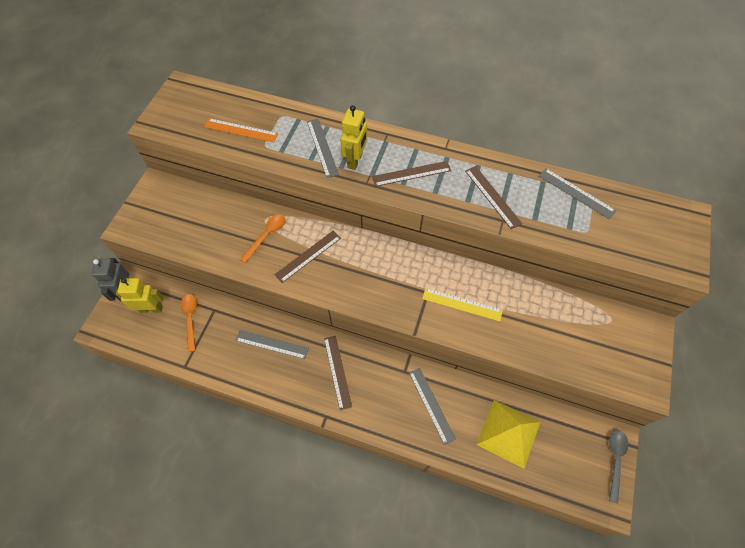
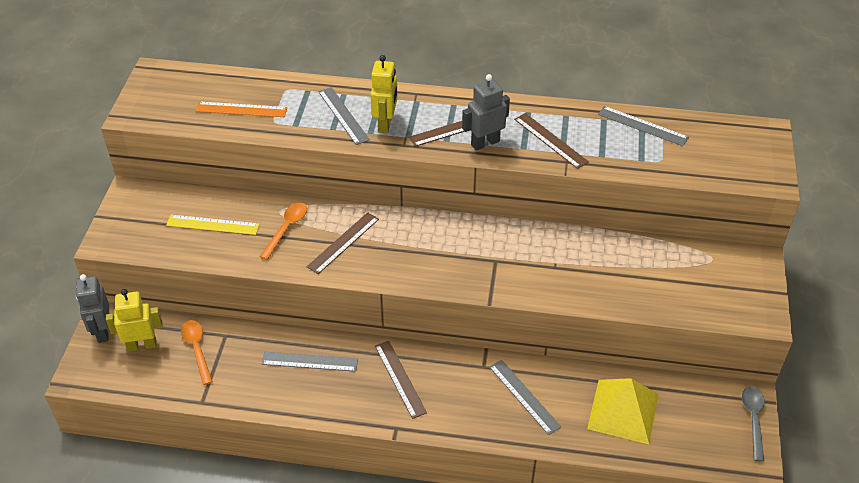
camera: 10 degrees left, 15 degrees down
(435, 191) = (485, 143): none -> grey robot
(462, 304) = (538, 267): yellow ruler -> yellow ruler (213, 225)

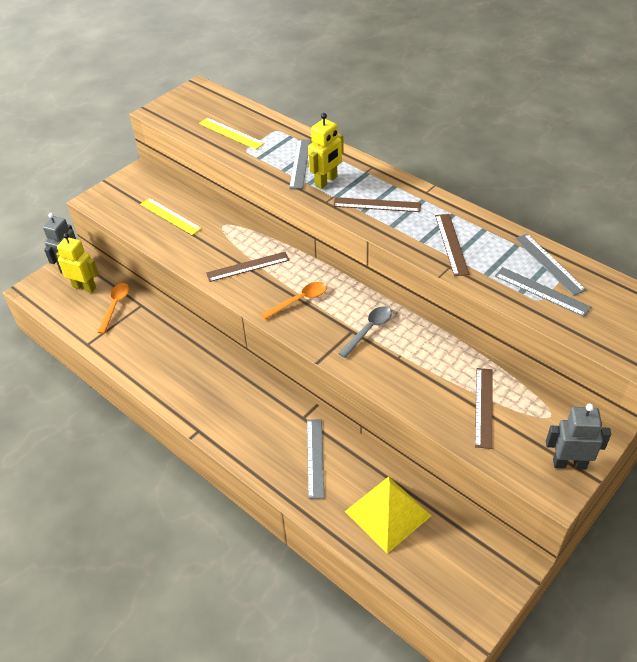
camera: 35 degrees right, 0 degrees up
(241, 109) = (231, 133): orange ruler -> yellow ruler
(286, 229) = (217, 240): orange spoon -> orange spoon (299, 300)
(309, 362) = (180, 351): grey ruler -> grey ruler (541, 291)
(400, 378) = (232, 395): brown ruler -> brown ruler (483, 407)
(485, 143) = (392, 225): grey robot -> grey robot (569, 463)
(753, 419) = (503, 585): grey spoon -> grey spoon (368, 330)

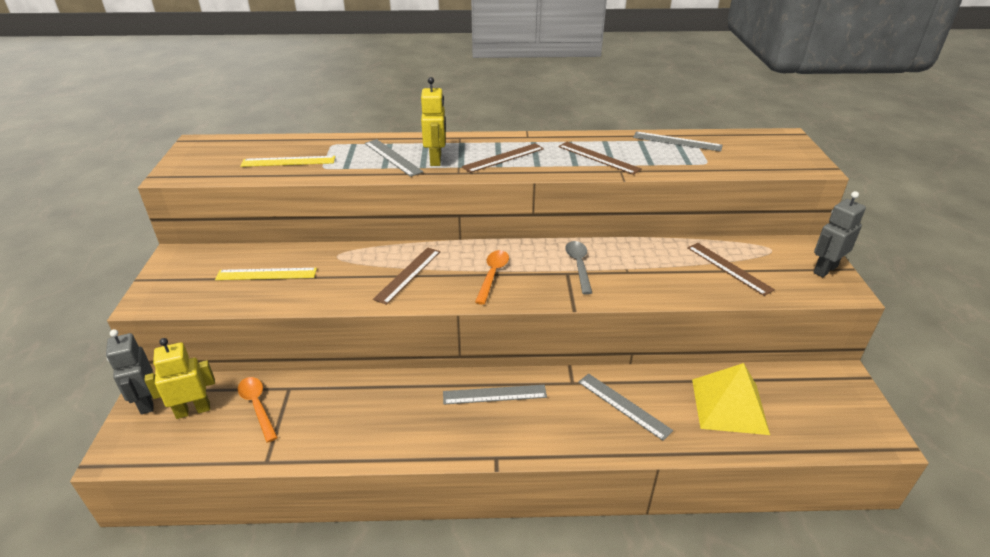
camera: 45 degrees left, 10 degrees down
(541, 291) = (700, 157): grey ruler -> grey ruler (494, 394)

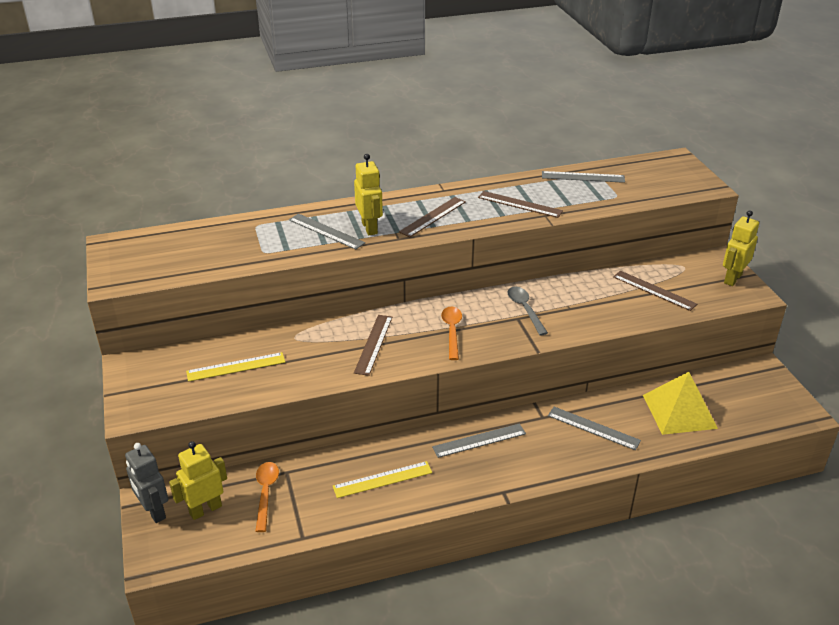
camera: 15 degrees left, 0 degrees up
(257, 406) = (266, 493): orange spoon -> orange spoon turned 45 degrees clockwise
(288, 161) = (224, 250): yellow ruler -> yellow ruler (382, 479)
(825, 269) = (732, 278): grey robot -> yellow robot

